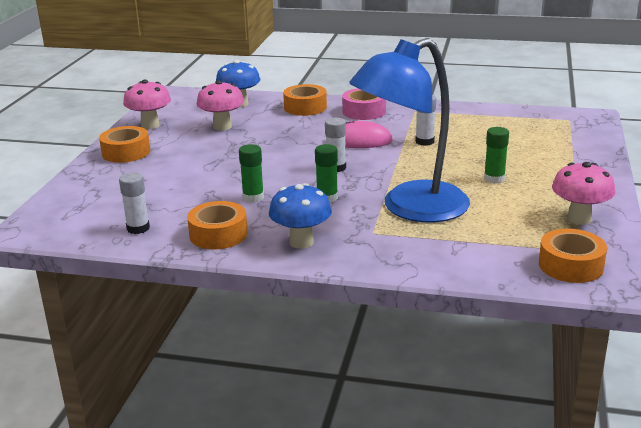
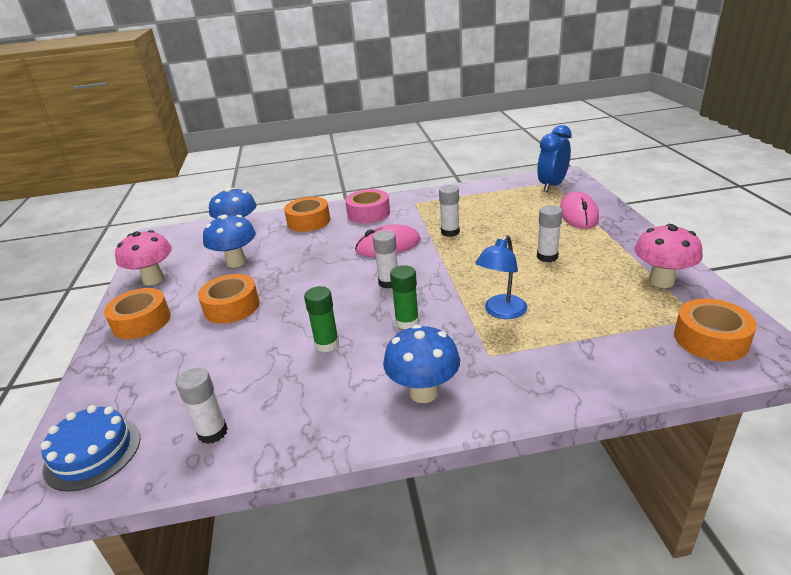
camera: 20 degrees left, 5 degrees up
(56, 220) = (93, 452): none -> blue cake
(218, 234) = (320, 411): orange tape -> orange tape (232, 307)
(222, 127) = (236, 262): pink mushroom -> blue mushroom
(411, 208) = (501, 312): blue lamp -> blue lamp, size x0.46
(494, 179) = (547, 257): green glue stick -> white glue stick
(564, 152) = (578, 214): none -> pink mouse
(566, 123) = (552, 186): none -> blue clock

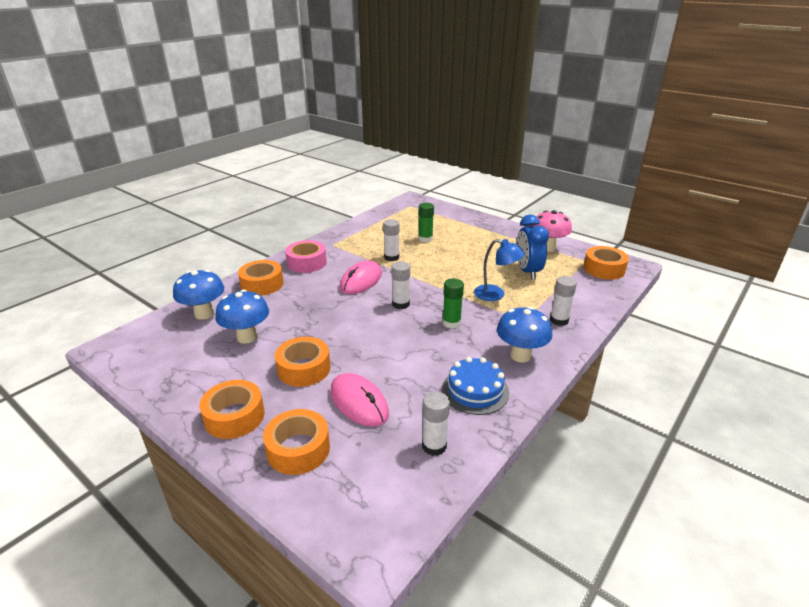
camera: 45 degrees left, 0 degrees up
(93, 452) = (367, 512): blue cake -> blue cake (475, 391)
(134, 370) = (298, 449): none -> orange tape
(153, 279) = (181, 383): pink mushroom -> none
(327, 344) = (421, 358): green glue stick -> green glue stick (425, 239)
(501, 312) = (495, 294): blue lamp -> blue lamp turned 60 degrees counterclockwise
(547, 257) = (474, 254): white glue stick -> white glue stick (559, 320)
(552, 186) = (413, 208): blue clock -> blue clock (527, 272)
(578, 214) = (455, 222): pink mouse -> pink mouse (359, 402)

